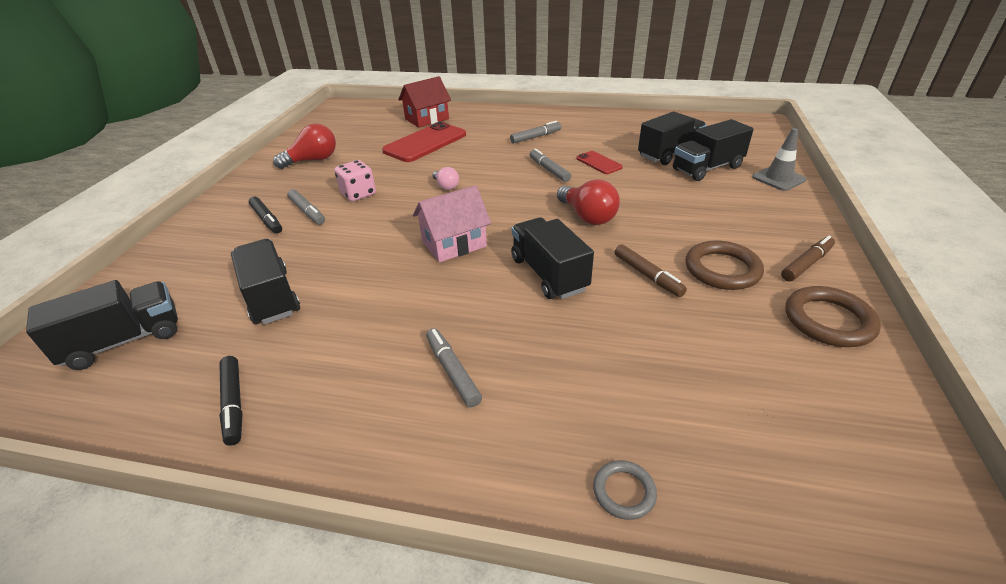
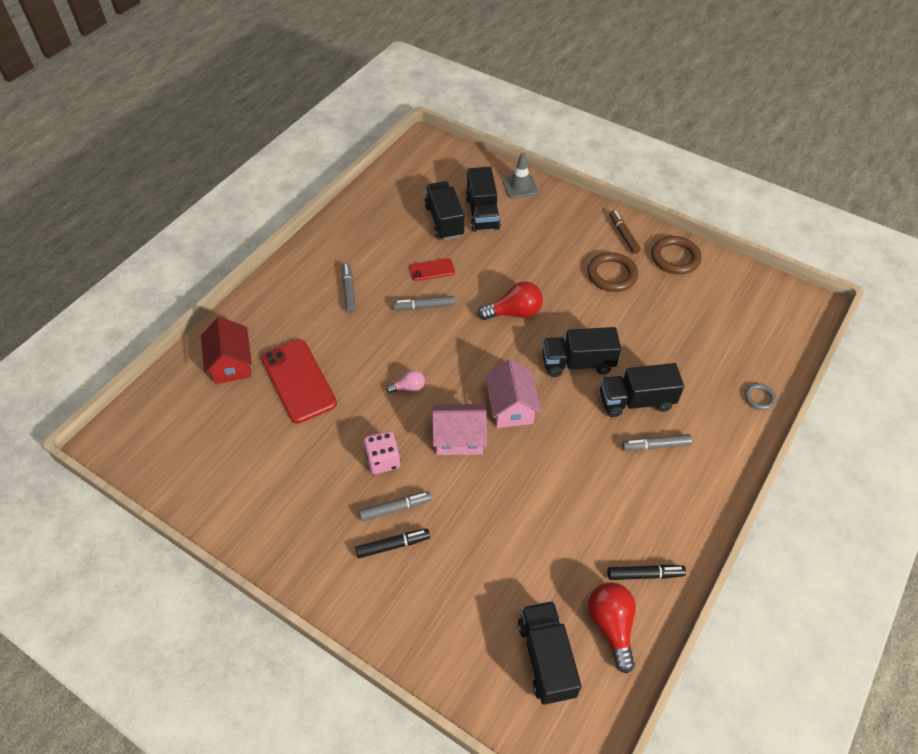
camera: 70 degrees left, 15 degrees up
(271, 297) = (530, 547): black truck -> black truck (636, 401)
(313, 160) = (272, 492): red light bulb -> red light bulb (611, 626)
(398, 224) = (459, 438): none -> pink house
(647, 275) = (602, 313): brown marker -> none

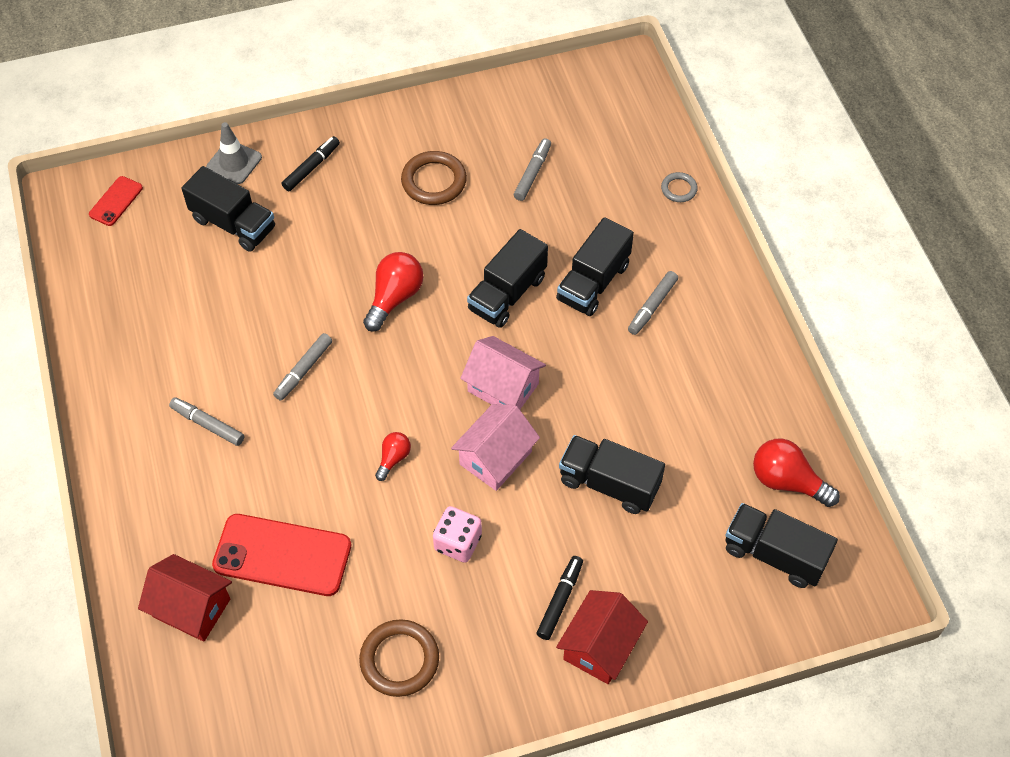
camera: 50 degrees left, 5 degrees up
(380, 593) = (600, 646): none -> red house
(395, 508) = (522, 569): grey marker -> grey marker (532, 173)
(409, 388) = (393, 458): pink light bulb -> red light bulb
(432, 270) = (262, 327): red phone -> red phone (116, 201)
(444, 221) = (206, 265): black truck -> black truck (609, 484)
(623, 235) = (396, 131): brown marker -> none
(645, 575) = (764, 418): black marker -> black marker (311, 167)
(675, 258) = (468, 115): brown ring -> brown ring (399, 660)

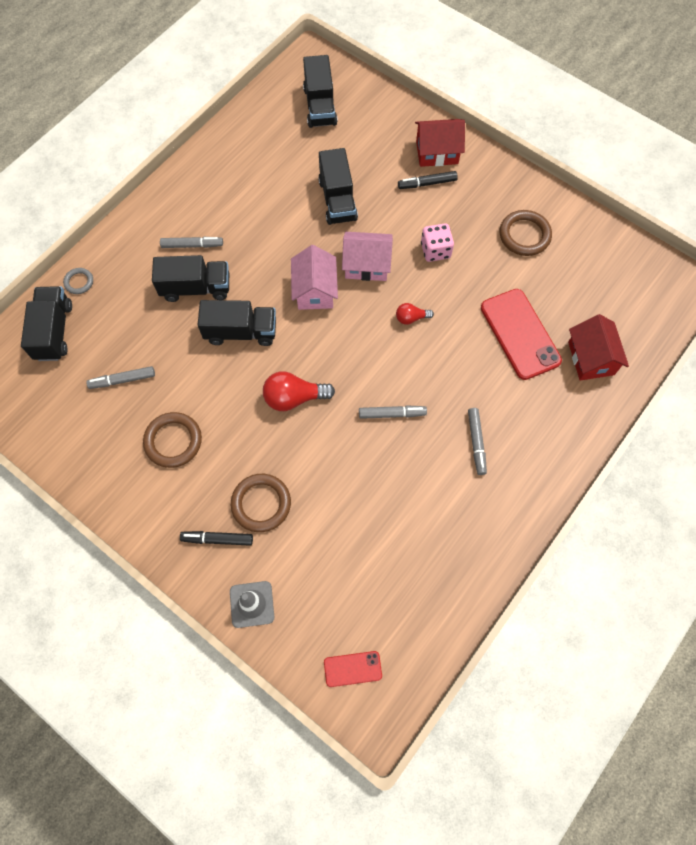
camera: 125 degrees left, 10 degrees up
(233, 224) = (309, 556): black truck -> black truck (54, 331)
(313, 215) = (261, 504): none -> brown ring
(787, 481) = (269, 121): red light bulb -> none

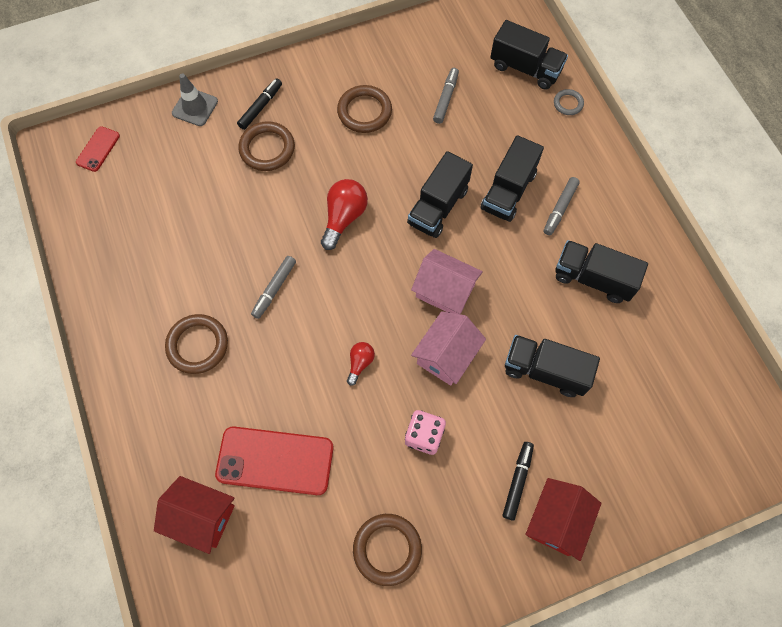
camera: 120 degrees right, 0 degrees up
(320, 106) = (691, 423): black truck -> black truck (593, 278)
(476, 443) = (197, 345): grey marker -> brown ring

